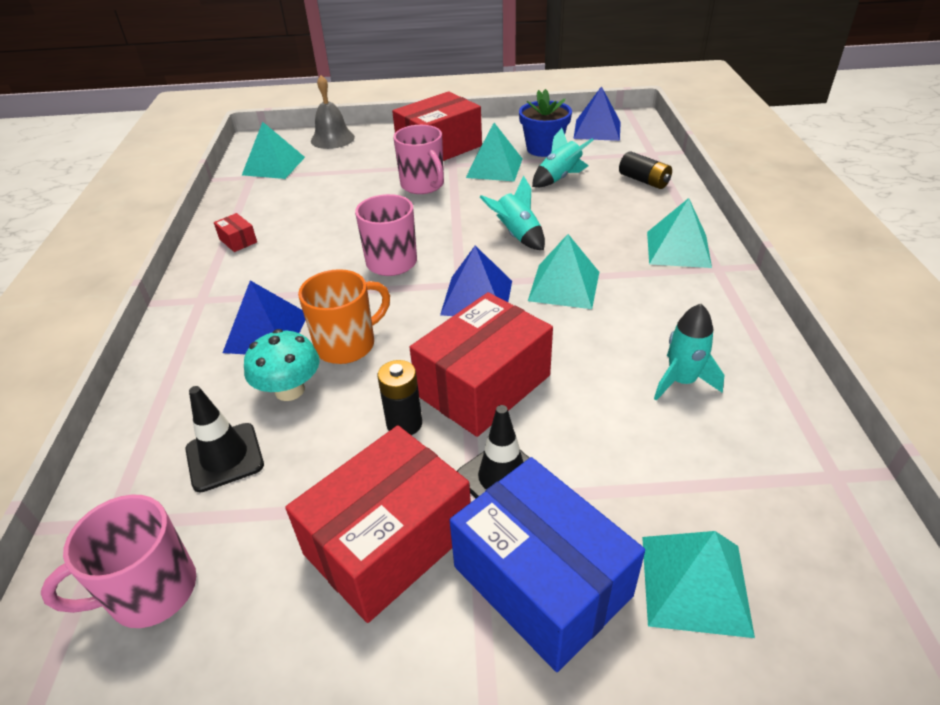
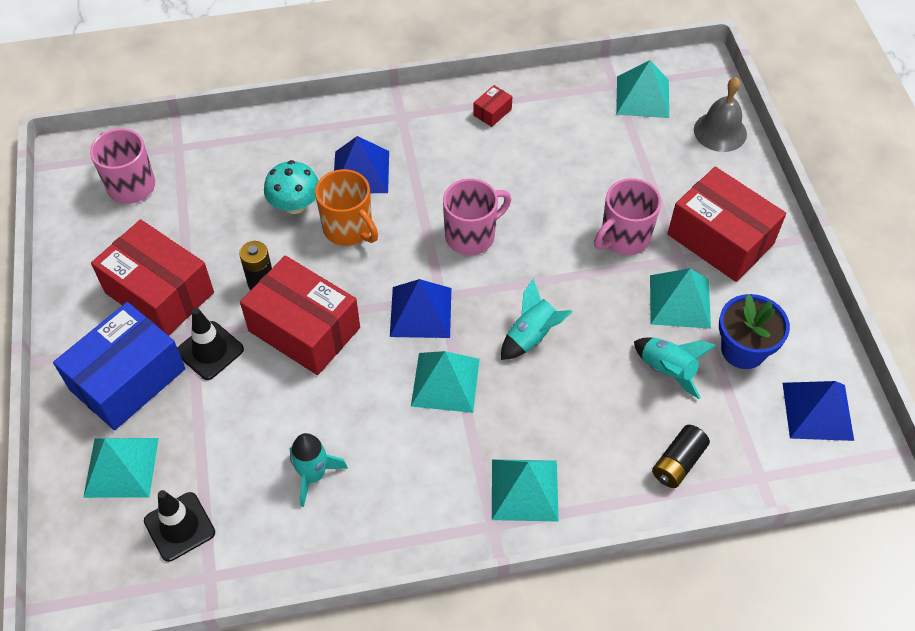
camera: 80 degrees right, 15 degrees up
(224, 457) = (229, 187): black traffic cone -> black traffic cone (179, 526)

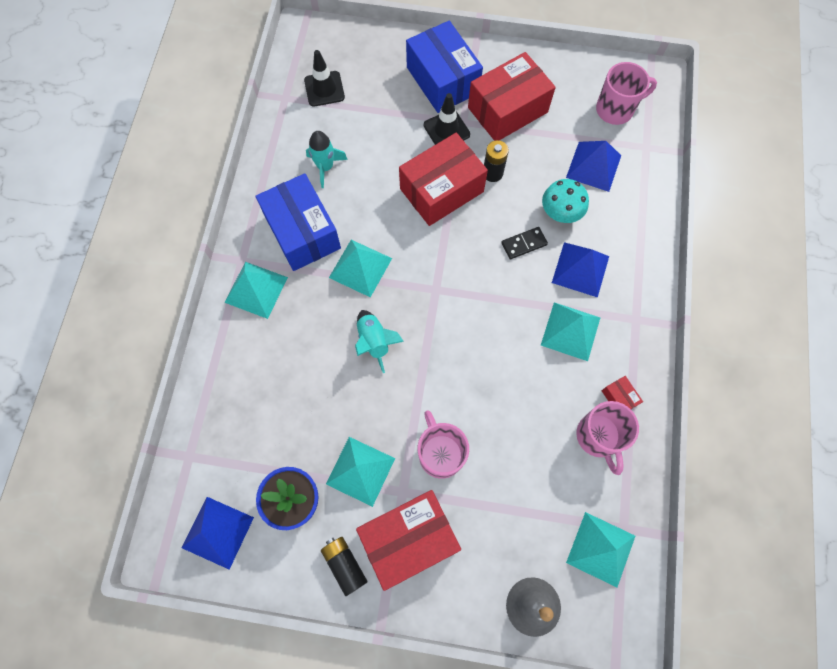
camera: 110 degrees right, 15 degrees up
(121, 467) = (379, 67): turquoise pyramid -> turquoise pyramid (570, 331)
(349, 229) = (524, 244): orange mug -> black domino
(421, 312) = (427, 270): blue pyramid -> blue pyramid (593, 166)
(422, 466) = (302, 232): none -> blue box
(471, 236) = (485, 331): pink mug -> pink mug (598, 437)
(667, 370) = (303, 430): turquoise rocket -> none
(678, 463) = (227, 401): black battery -> black battery (345, 564)

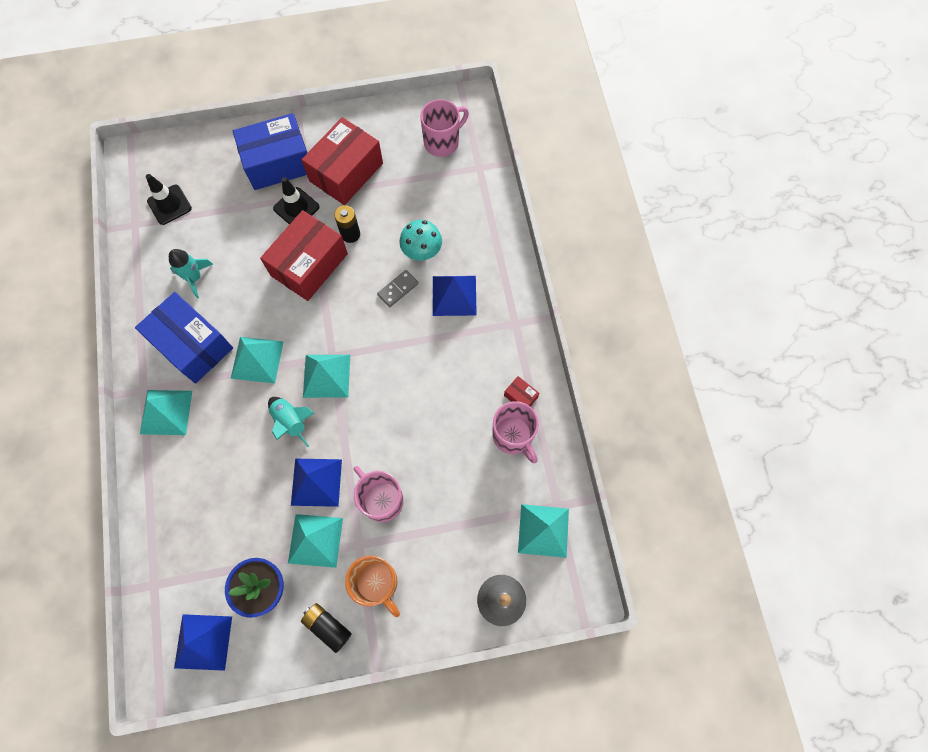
camera: 20 degrees left, 0 degrees up
(409, 539) = (377, 583): red box -> orange mug
(442, 80) = (278, 163): blue box -> blue box turned 60 degrees counterclockwise
(524, 244) = (398, 289): black domino -> grey domino
(570, 331) = (462, 353): turquoise pyramid -> turquoise pyramid (326, 376)
(593, 166) = (438, 199): blue pyramid -> blue pyramid (316, 482)

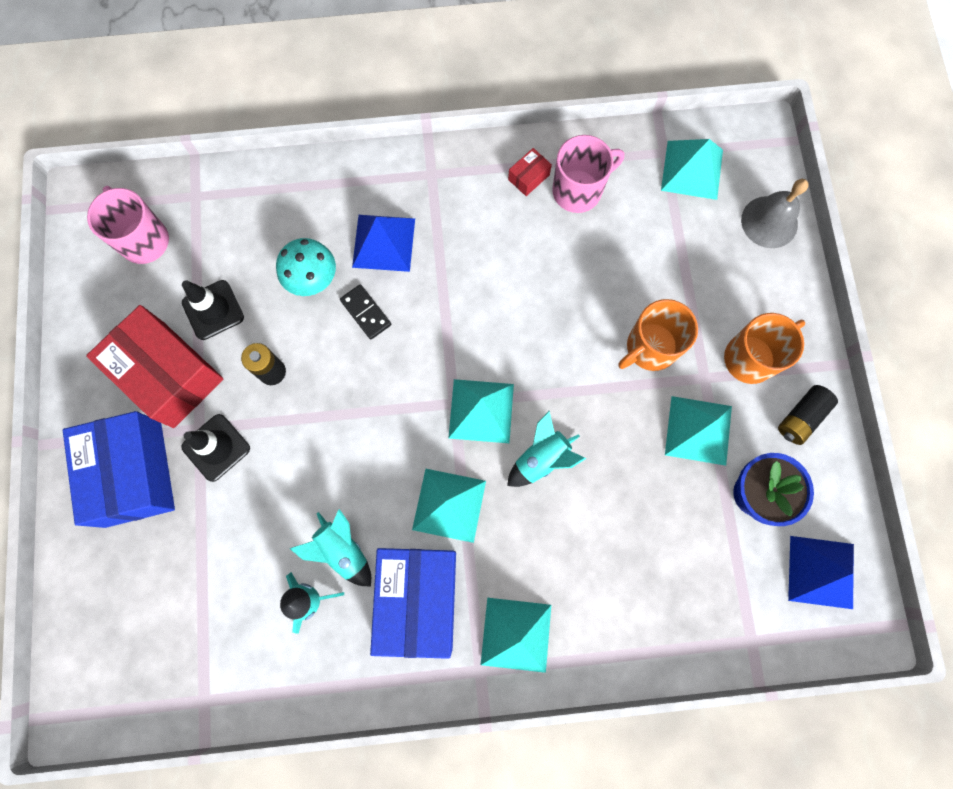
camera: 85 degrees left, 5 degrees up
(169, 205) = (177, 644): black traffic cone -> black traffic cone (213, 310)
(192, 345) = (417, 599): blue box -> blue box turned 45 degrees counterclockwise
(226, 293) = (342, 550): none -> turquoise rocket
(309, 265) = (312, 430): red box -> none
(316, 482) = (624, 427): blue pyramid -> none
(381, 499) = (650, 348): pink mug -> orange mug
(398, 289) = (365, 313): grey domino -> black domino

